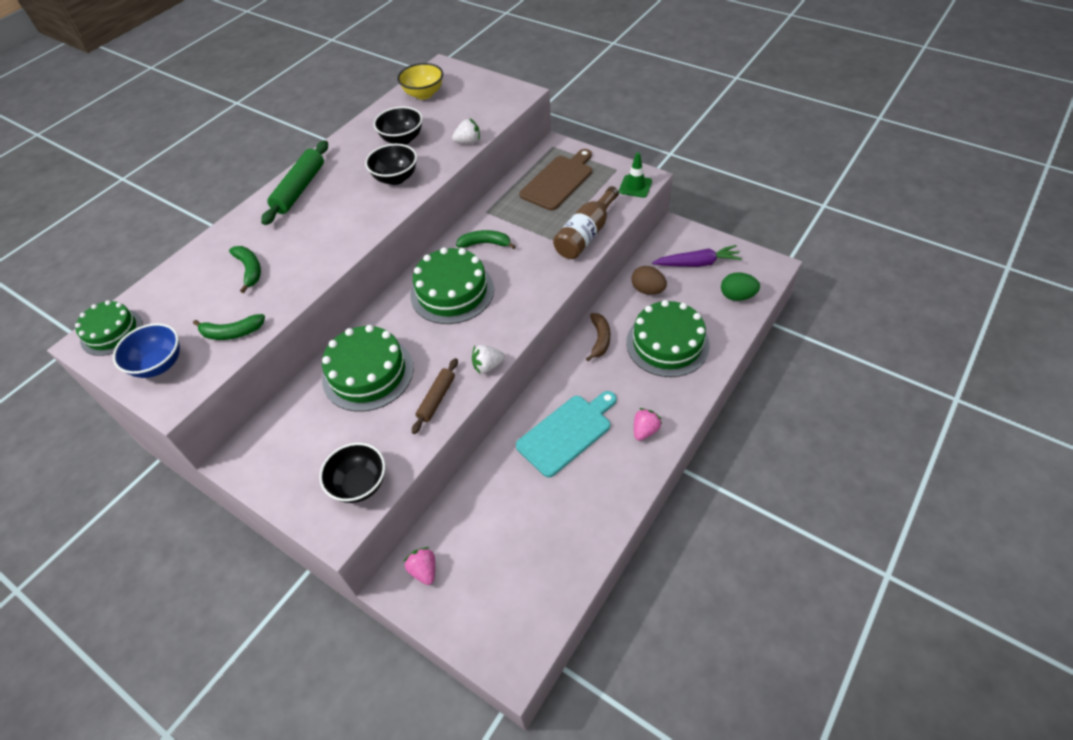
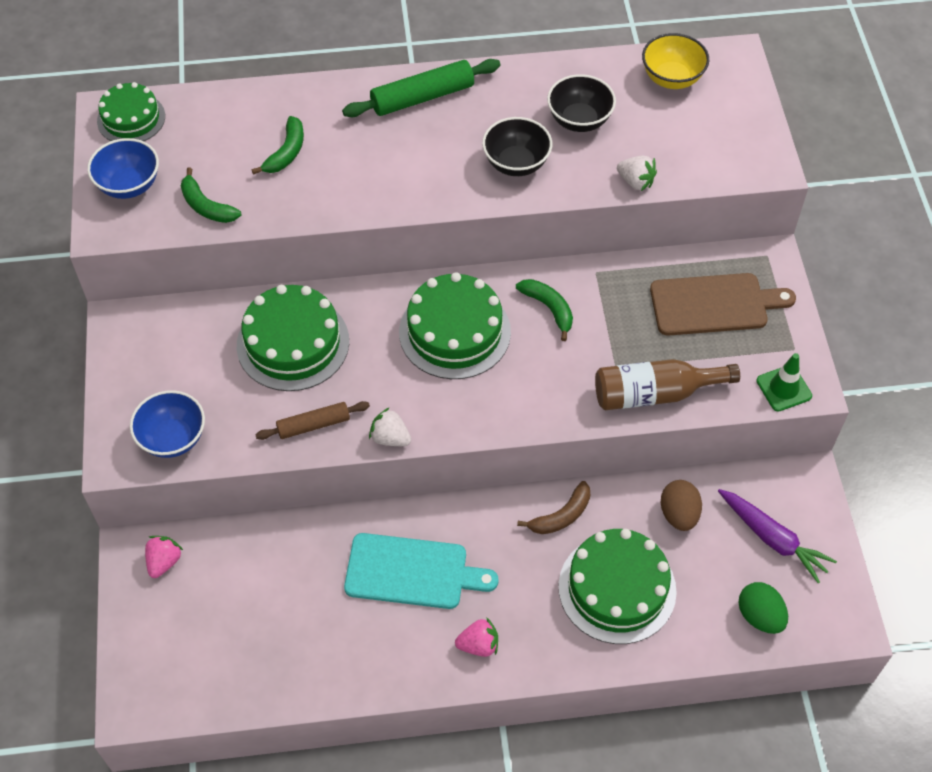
camera: 45 degrees right, 5 degrees up
(359, 484) = (173, 438): black bowl -> blue bowl

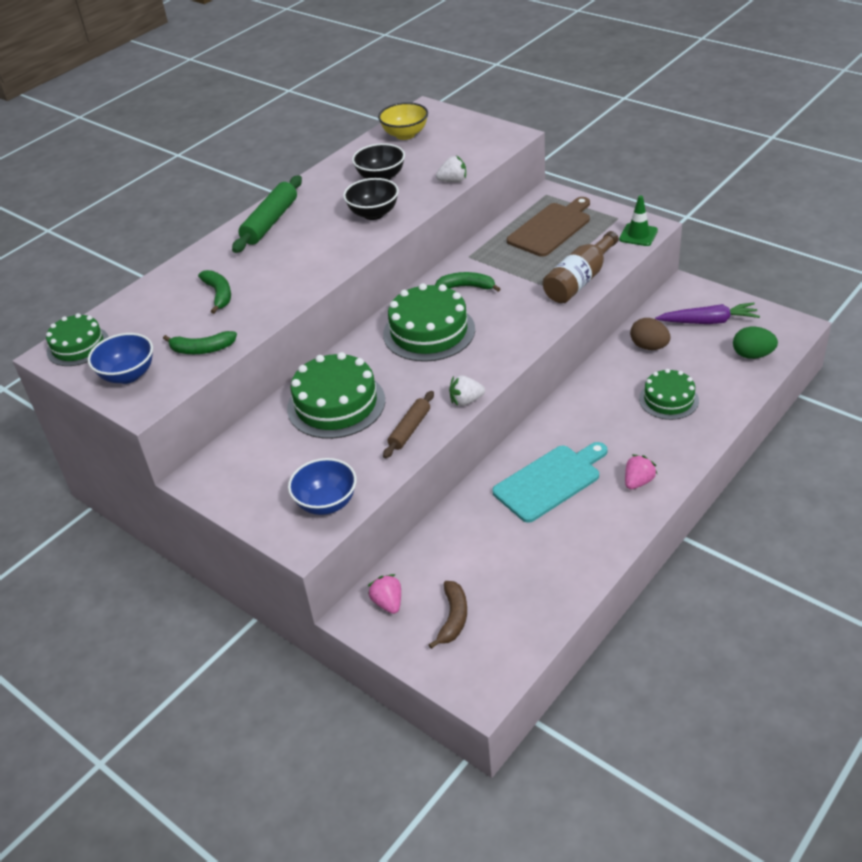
camera: 40 degrees left, 15 degrees down
(561, 516) = (591, 393): brown banana -> brown banana (453, 618)
(617, 588) = (668, 399): green cake -> green cake, size x0.63

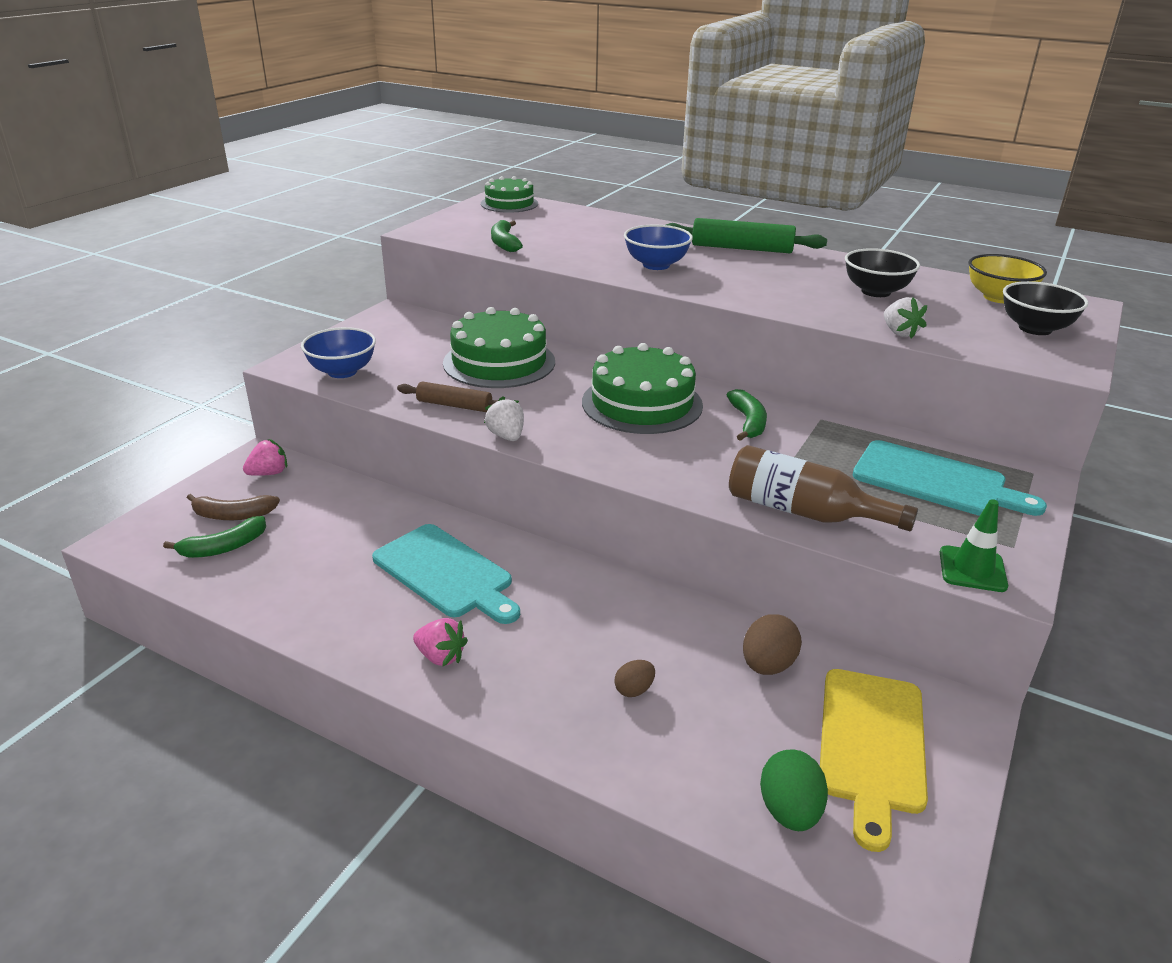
camera: 75 degrees right, 10 degrees down
(128, 375) = (466, 223): blue bowl -> blue bowl (656, 265)
(219, 294) = (597, 240): green banana -> green banana (224, 547)
(373, 214) = (787, 293): black bowl -> black bowl (1035, 329)
(551, 228) = (936, 481): brown cutting board -> turquoise cutting board
(668, 399) = (634, 690): green cake -> brown egg
(708, 321) = (871, 745): purple carrot -> yellow cutting board

